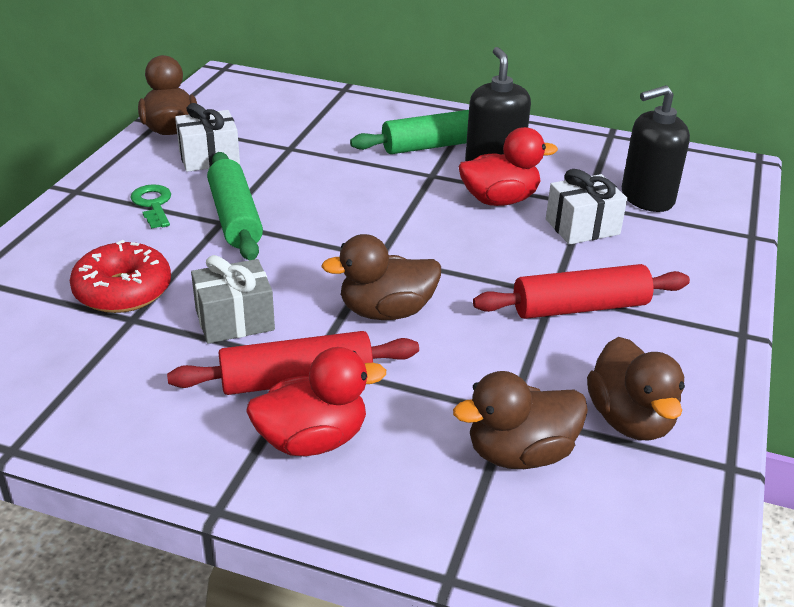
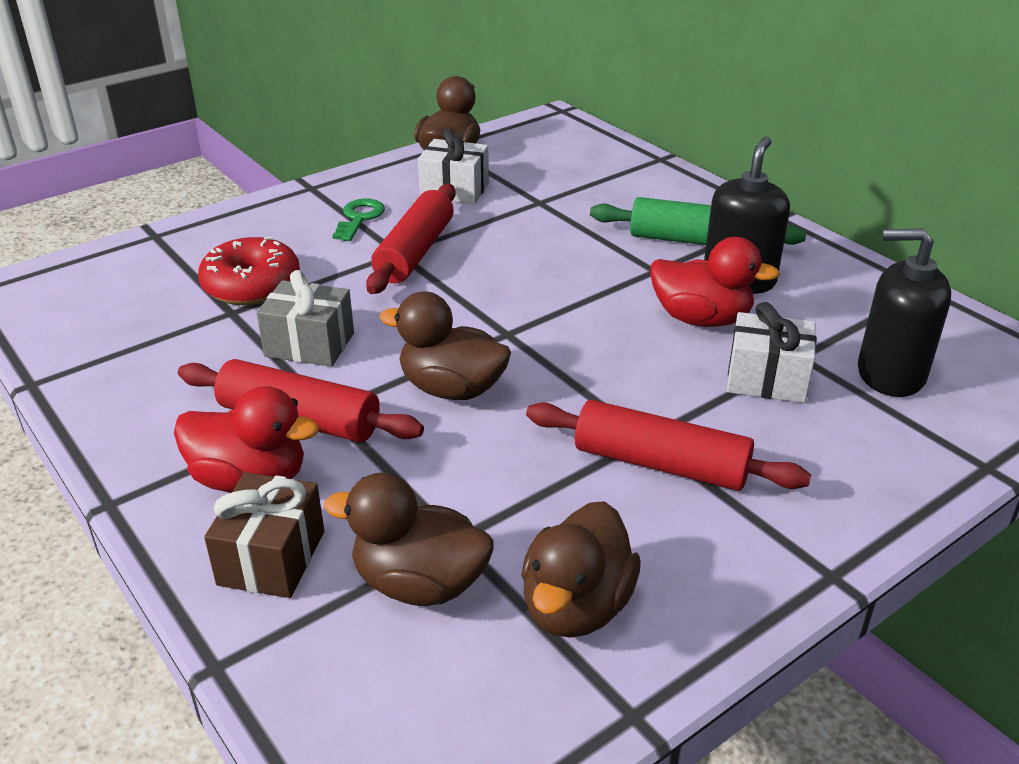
camera: 35 degrees right, 0 degrees up
(235, 218) = (414, 252): green rolling pin -> red rolling pin
(398, 487) = (271, 558): none -> brown gift

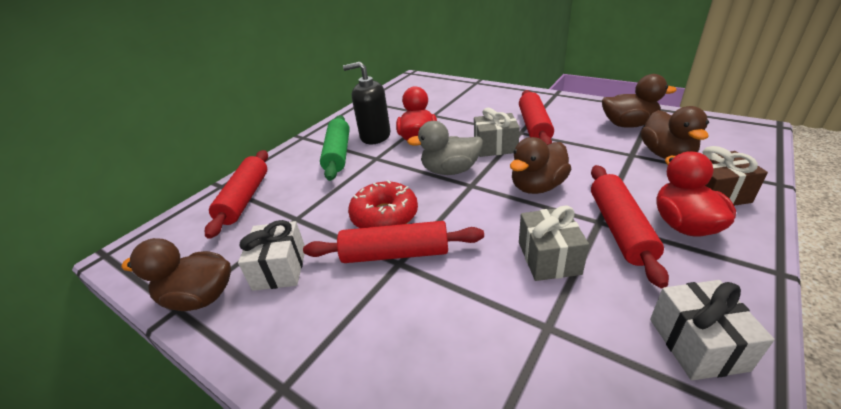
camera: 105 degrees left, 0 degrees up
(252, 285) = (500, 335): red donut -> red donut (384, 216)
(359, 218) = (347, 312): green key -> none
(452, 389) = (537, 186): brown duck -> brown duck turned 45 degrees clockwise
(563, 325) = (450, 170): none -> grey duck
(608, 389) = (495, 147): none -> grey gift
(614, 173) = (245, 199): none -> red rolling pin
(766, 379) = (456, 118): white gift -> white gift (697, 344)
(890, 374) = (433, 99): black soap dispenser -> none

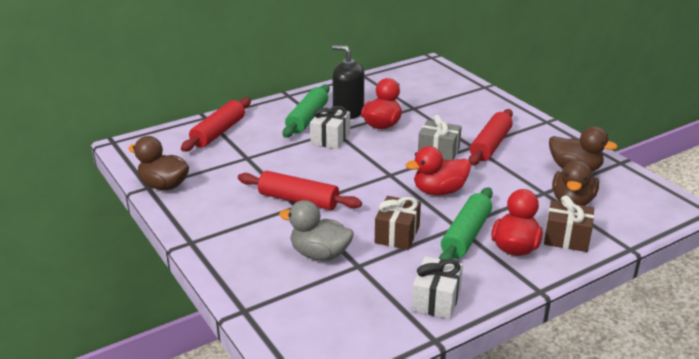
camera: 20 degrees right, 5 degrees down
(280, 268) = (219, 185): white gift -> white gift (330, 139)
(384, 216) = (309, 175): red donut -> none
(450, 170) = (384, 159): grey duck -> grey duck (319, 254)
(537, 186) = (439, 191): brown duck -> red duck
(549, 258) = (397, 235): grey gift -> brown gift
(620, 228) = (466, 235): red rolling pin -> green rolling pin

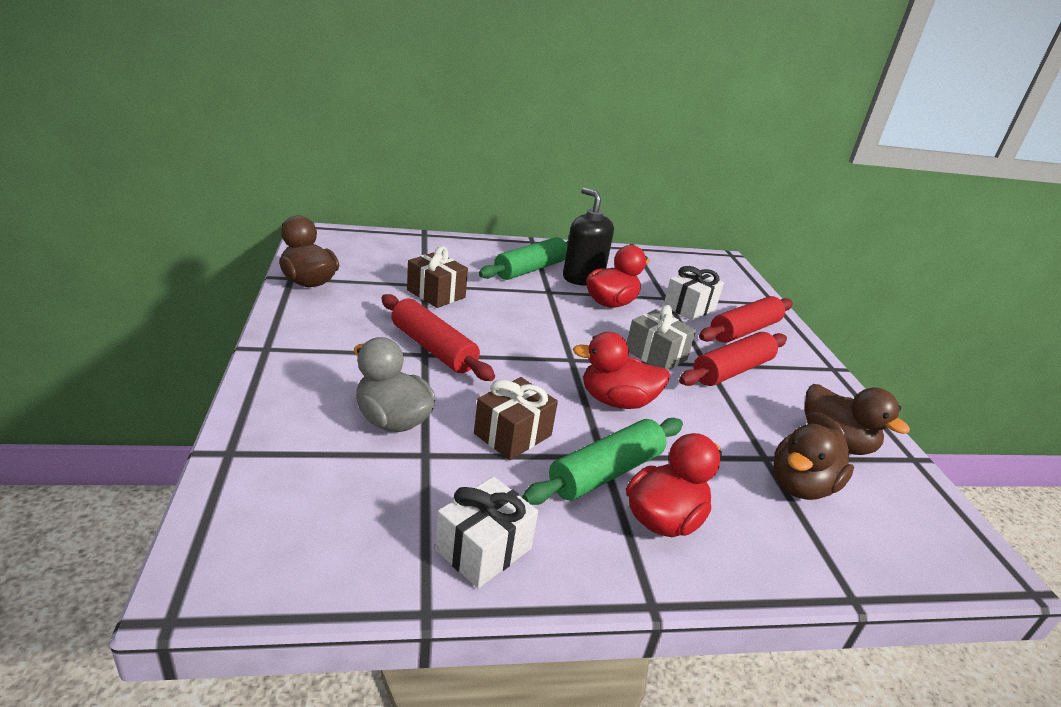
camera: 20 degrees right, 0 degrees up
(218, 132) = (421, 252): red rolling pin -> red rolling pin (744, 330)
(330, 139) = (536, 297): white gift -> white gift (689, 308)
(566, 238) = (755, 538): brown gift -> brown gift (436, 294)

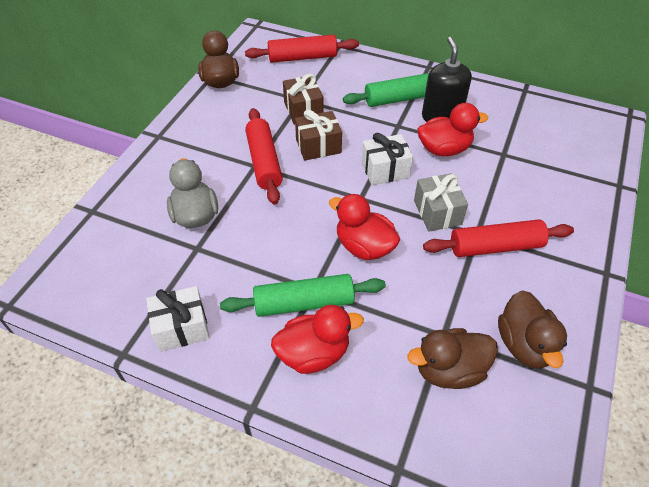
camera: 35 degrees right, 20 degrees up
(513, 435) = (264, 251): brown gift -> brown gift (318, 146)
(689, 308) = (517, 170): white gift -> white gift (385, 170)
(744, 330) = (552, 208): red rolling pin -> red rolling pin (302, 57)

